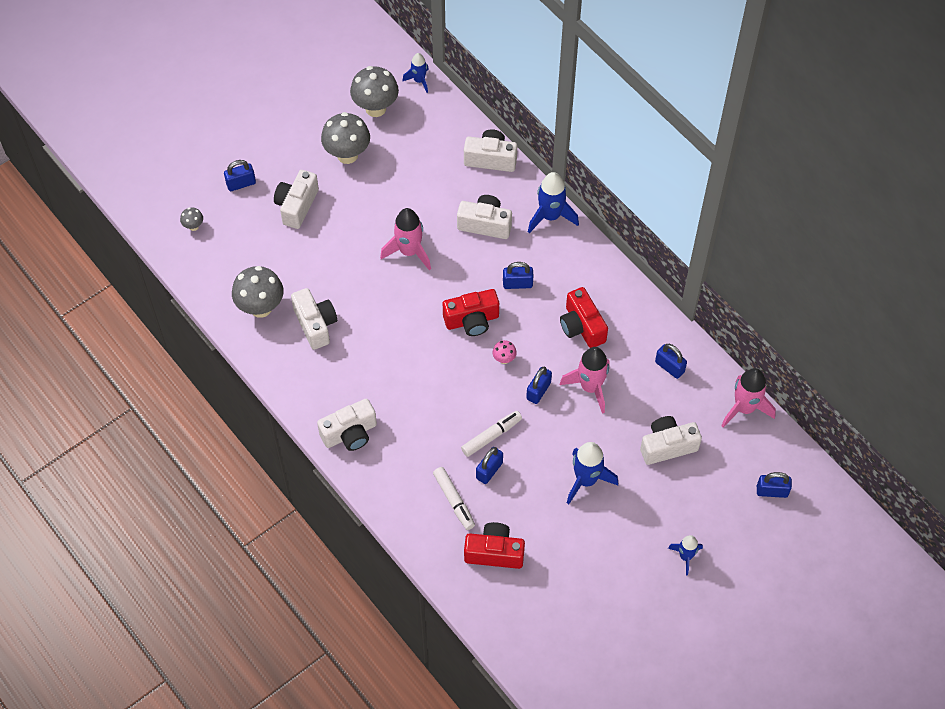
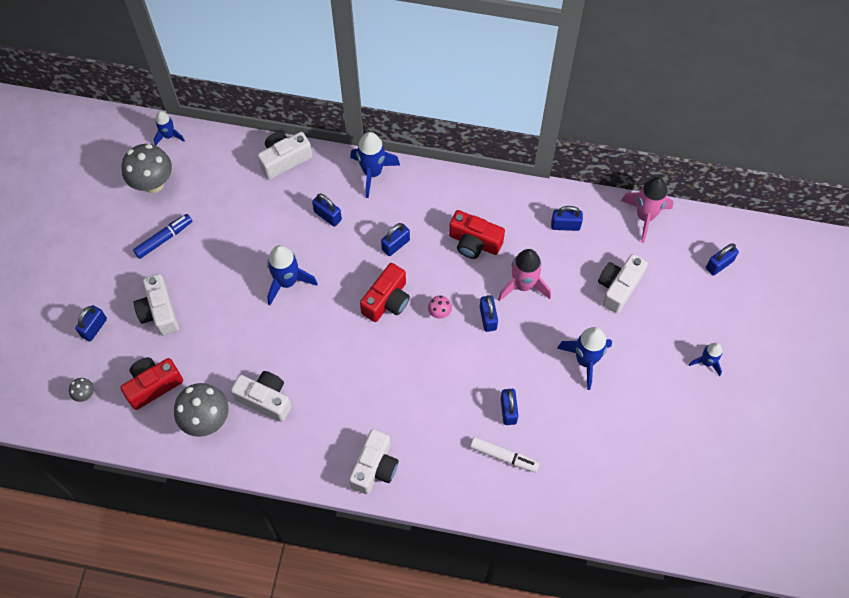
camera: 40 degrees left, 5 degrees up
(347, 155) = (164, 238): grey mushroom -> blue marker
(409, 251) = (287, 282): pink rocket -> blue rocket
(485, 224) = (327, 215): white camera -> blue padlock
(491, 436) = (485, 382): white marker -> none
(494, 552) = (571, 472): red camera -> red camera (153, 385)

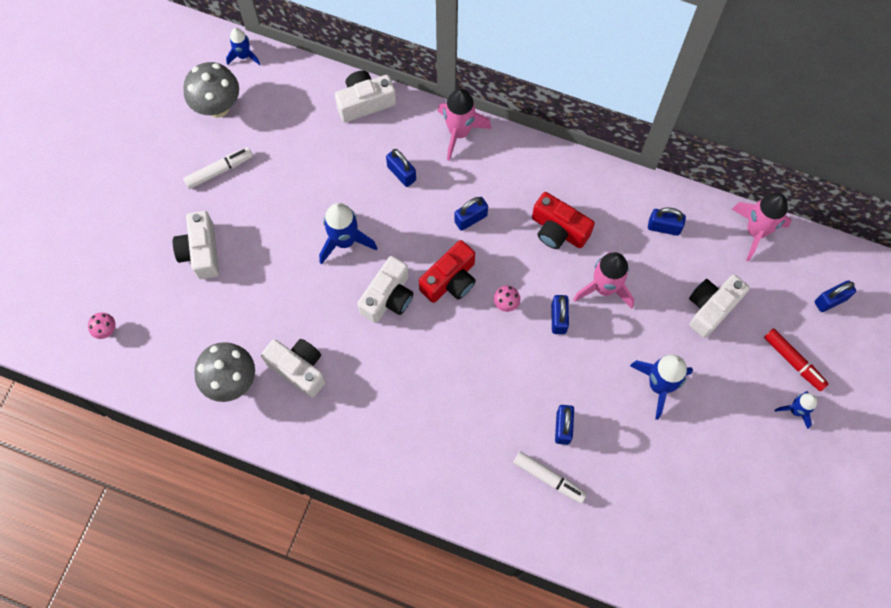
camera: 10 degrees right, 5 degrees up
(85, 394) = (106, 330): grey mushroom -> pink mushroom
(94, 328) = (128, 258): blue padlock -> none
(153, 385) = (180, 333): red camera -> none
(164, 238) = (219, 170): blue marker -> white marker
(372, 173) = (459, 132): blue rocket -> pink rocket
(375, 467) = (404, 466): white camera -> white camera (388, 297)
(697, 321) = (793, 361): none -> red marker

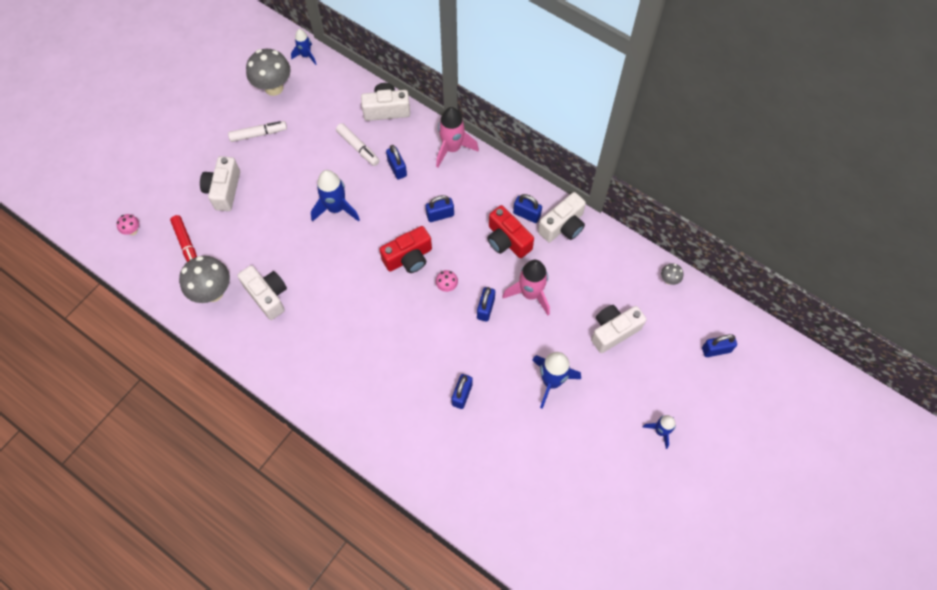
camera: 15 degrees right, 5 degrees down
(388, 297) = (355, 259): white camera -> white camera (563, 226)
(549, 478) = (437, 432): white marker -> white marker (358, 147)
(664, 227) = (594, 258): blue padlock -> blue padlock (526, 214)
(755, 231) = (669, 280): pink rocket -> grey mushroom
(793, 361) = (670, 391): red marker -> red marker (186, 244)

